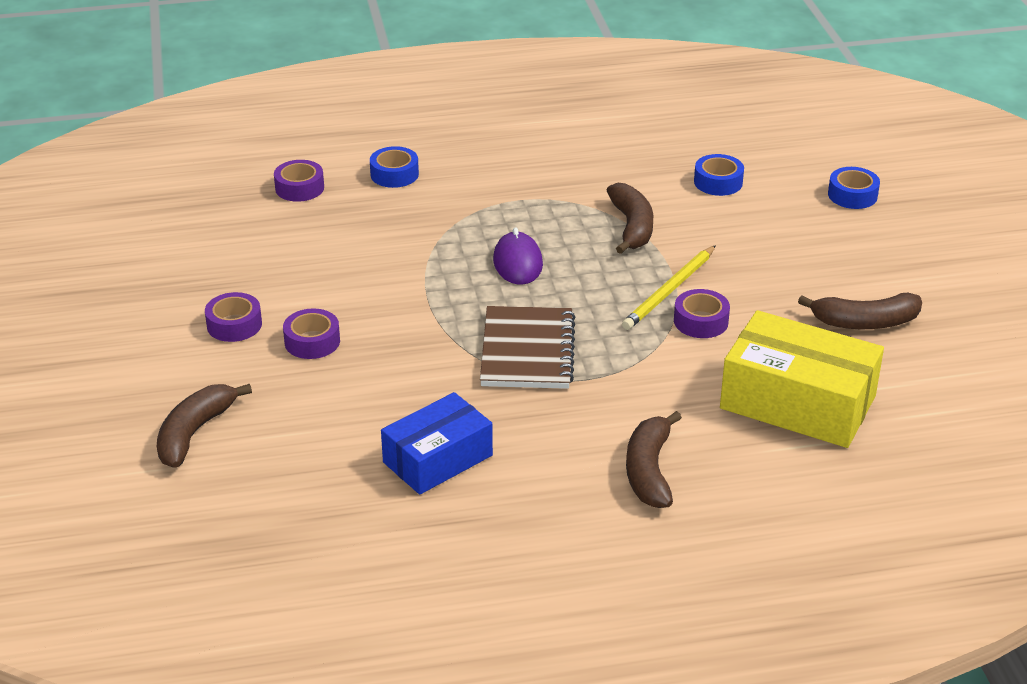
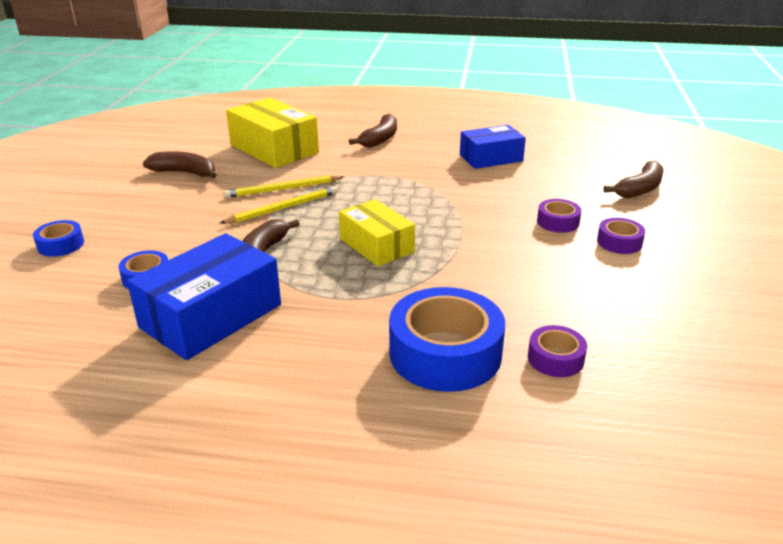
camera: 160 degrees left, 5 degrees down
(394, 174) = (445, 353): blue tape -> blue tape, size x2.04
(518, 262) = (376, 245): purple mouse -> yellow box
(527, 351) = (408, 193): brown notebook -> none
(617, 163) = (211, 316): none -> blue box
(701, 321) = (282, 189): purple tape -> yellow pencil

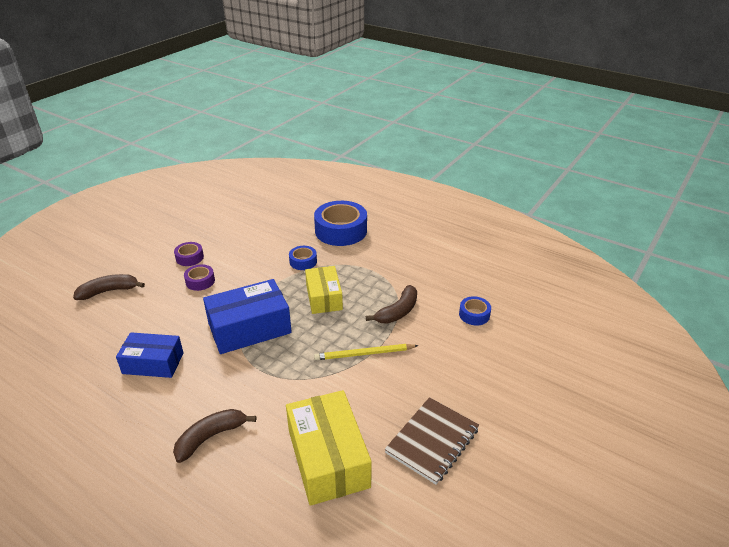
camera: 155 degrees left, 5 degrees up
(61, 245) = (537, 365): blue tape -> blue tape (303, 261)
(185, 172) = (432, 441): brown banana -> brown notebook
(211, 316) = (440, 277): blue box -> blue box (249, 328)
(282, 189) = (353, 379): yellow pencil -> none
(555, 358) = (299, 217): purple tape -> none

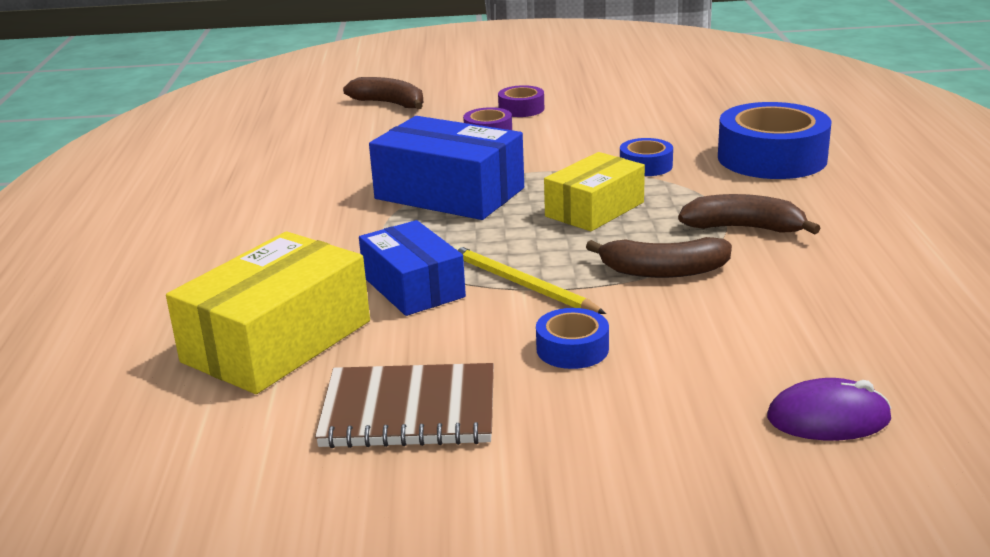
camera: 55 degrees right, 10 degrees down
(153, 363) = (307, 174): blue box -> blue box (413, 287)
(210, 437) = (228, 254): brown banana -> brown banana (744, 228)
(474, 315) = (781, 337): blue tape -> blue tape (572, 349)
(532, 337) = (828, 418): none -> purple mouse

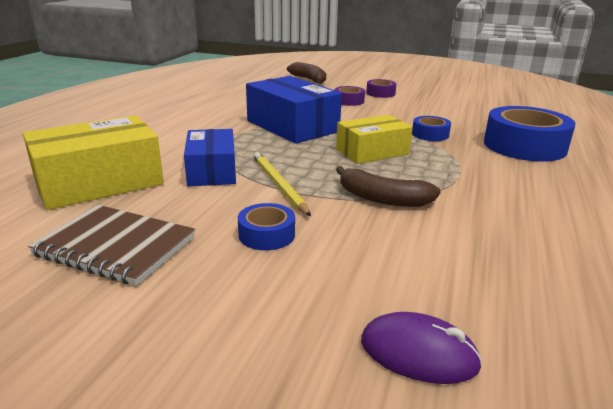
camera: 20 degrees right, 0 degrees up
(744, 228) = (467, 184): brown banana -> none

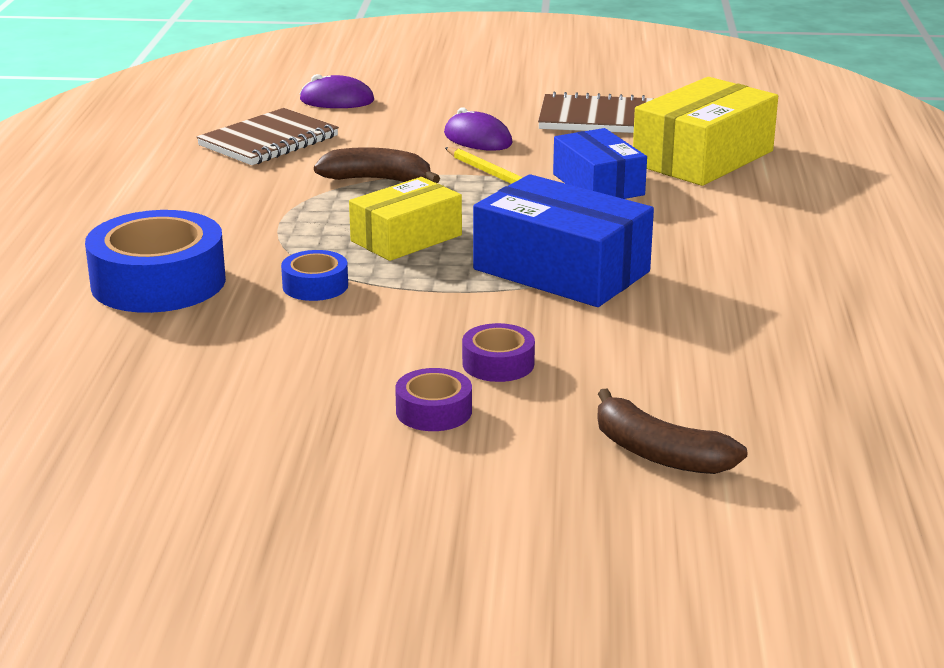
camera: 165 degrees right, 0 degrees up
(266, 235) = (478, 139): blue tape -> purple mouse
(498, 268) = (269, 141): none -> brown notebook

